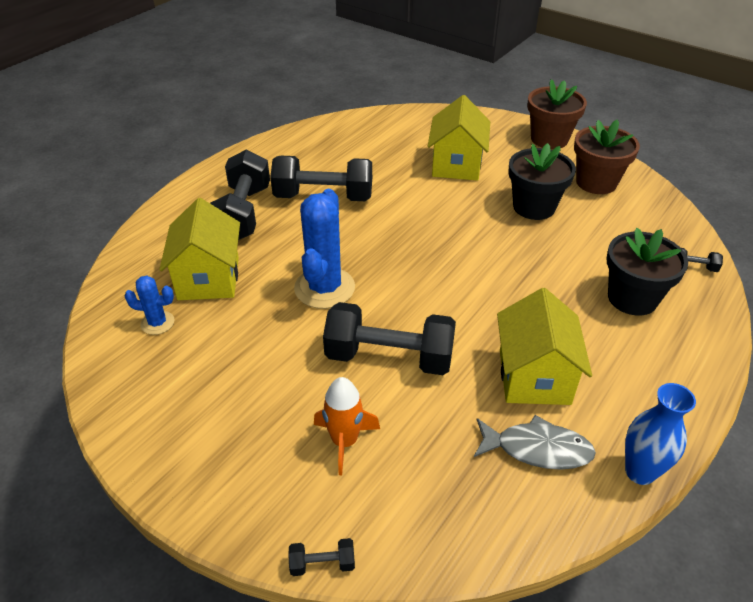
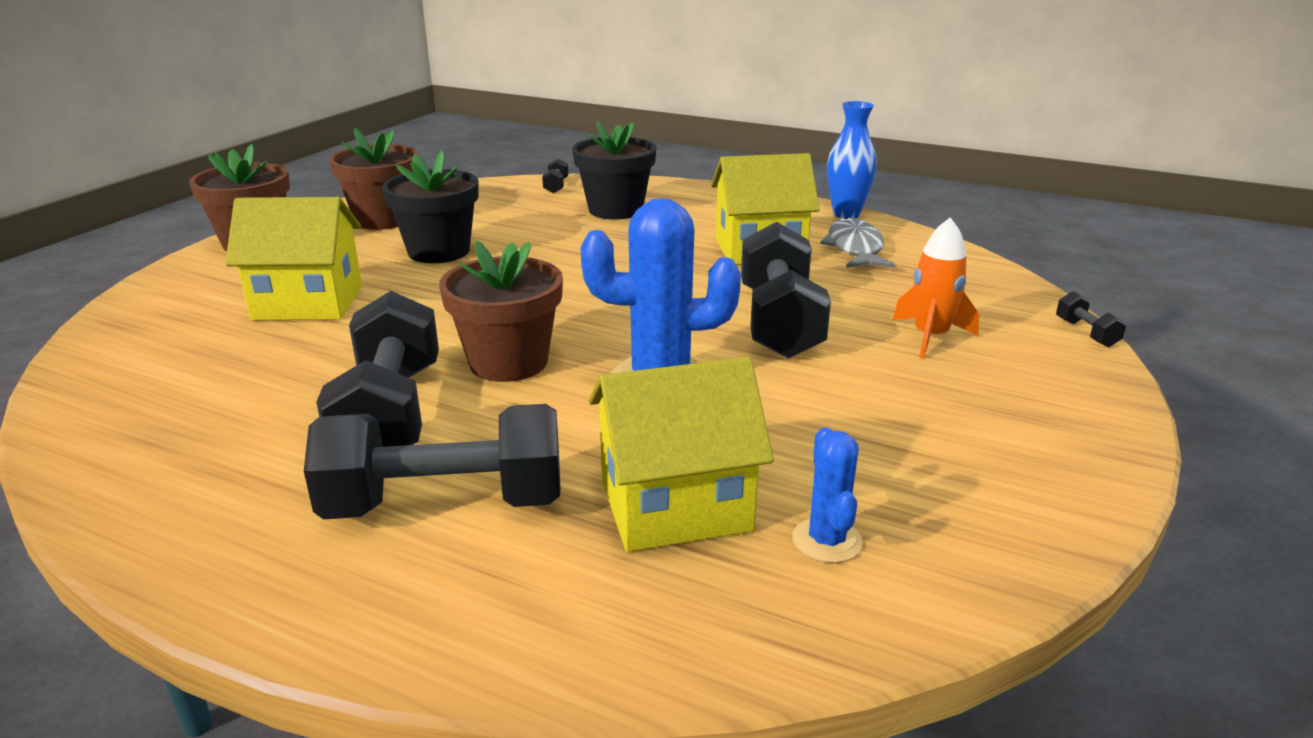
camera: 100 degrees left, 15 degrees down
(364, 233) = (508, 362): none -> brown flower pot

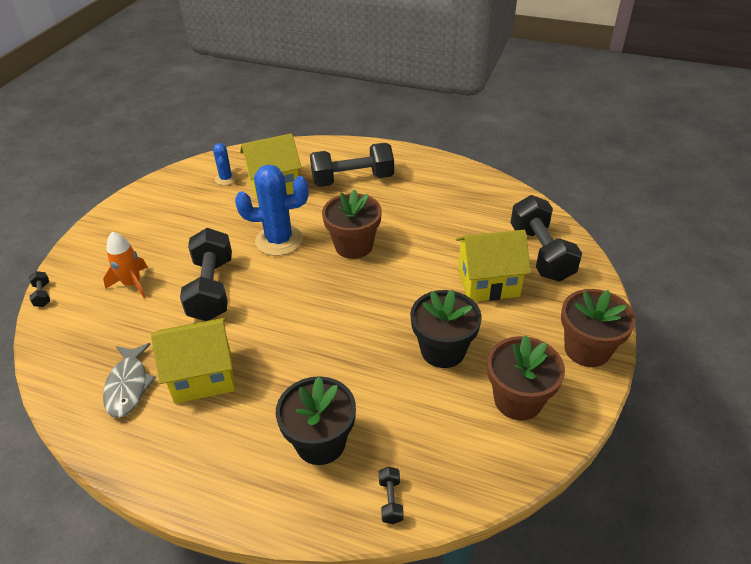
camera: 175 degrees right, 15 degrees up
(391, 413) = (393, 213): black dumbbell -> black dumbbell (541, 253)
(846, 214) = (107, 454): blue vase -> none

